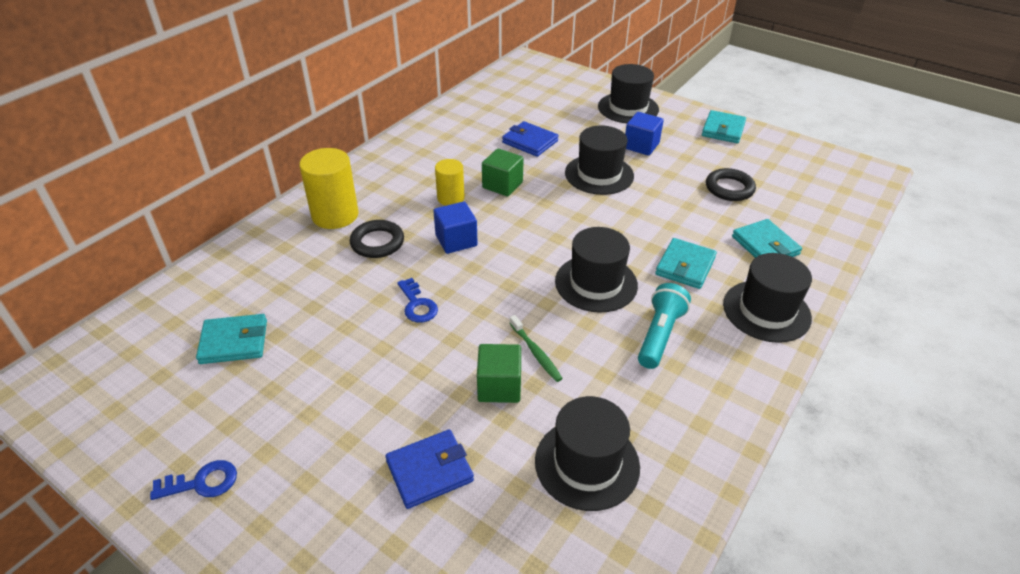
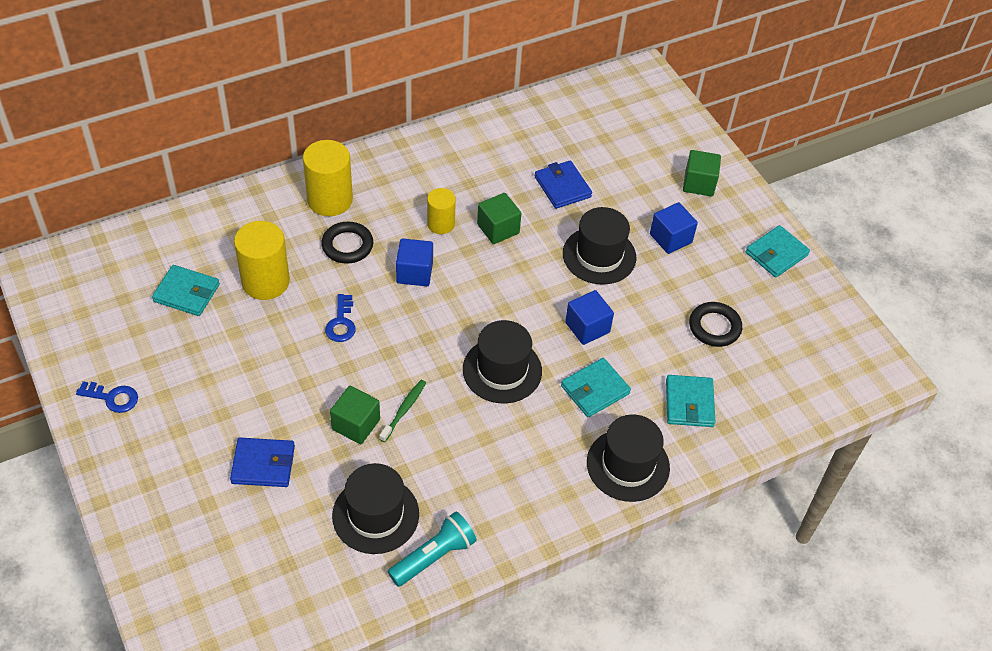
camera: 25 degrees right, 10 degrees up
(315, 300) = (265, 281): none -> yellow cylinder
(536, 353) = (404, 410): green toothbrush -> green toothbrush turned 150 degrees counterclockwise
(628, 108) = (699, 183): black hat -> green cube
(636, 225) = (587, 327): none -> blue cube
(659, 335) = (516, 442): turquoise flashlight -> turquoise flashlight (434, 556)

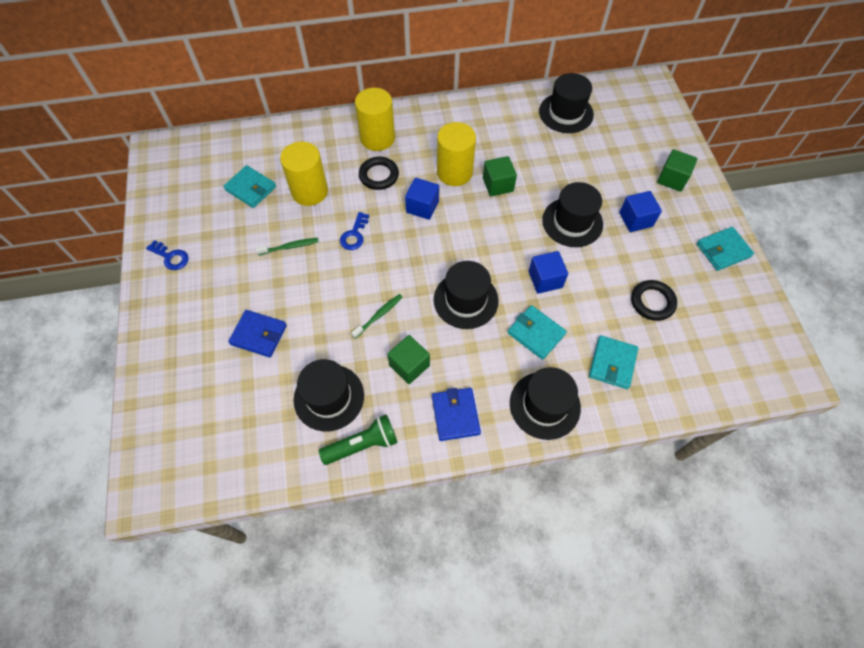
camera: 20 degrees right, 10 degrees up
(264, 353) = (290, 247): none -> green toothbrush
(356, 424) = (338, 319): green cube -> green cube (409, 365)
(434, 556) = (363, 444): turquoise flashlight -> green flashlight
(440, 224) = (454, 172): yellow cylinder -> yellow cylinder, size x1.65
(553, 127) = (566, 113): none -> black hat
(562, 187) = (559, 161): blue wallet -> blue wallet (455, 415)
(595, 390) = (536, 333): turquoise wallet -> turquoise wallet turned 60 degrees clockwise

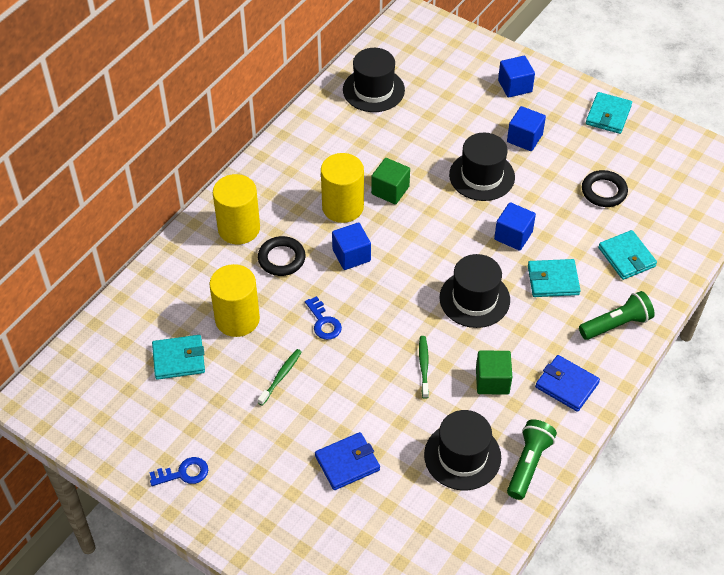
camera: 45 degrees left, 10 degrees down
(544, 405) = (616, 324): black hat -> green flashlight
(672, 179) = (515, 86): green cube -> blue cube

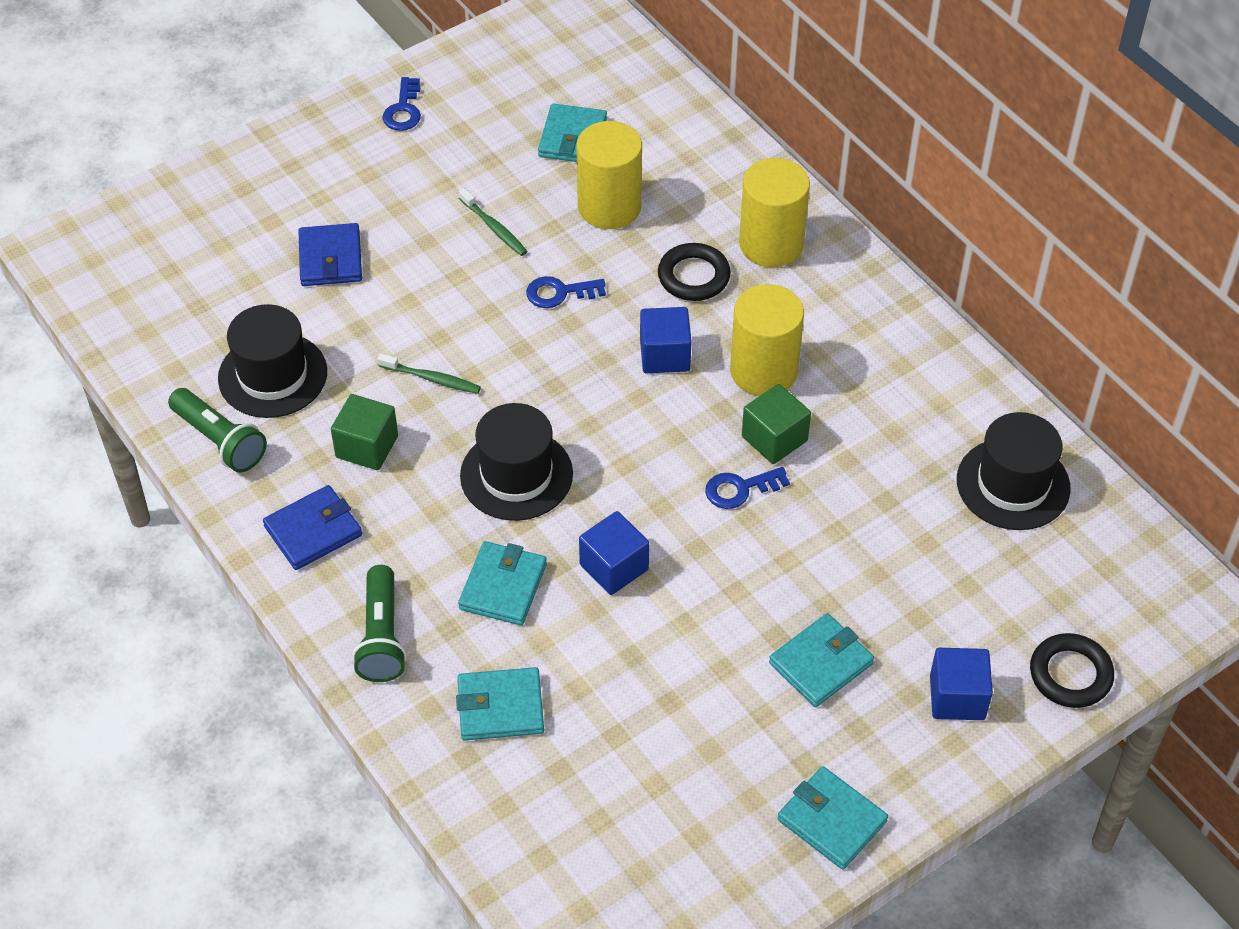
camera: 110 degrees right, 0 degrees up
(432, 196) = (740, 489): none -> blue key
(482, 176) = (757, 570): black hat -> none
(524, 138) = (821, 663): blue cube -> turquoise wallet
(604, 191) = (652, 734): black ring -> black ring (1070, 674)

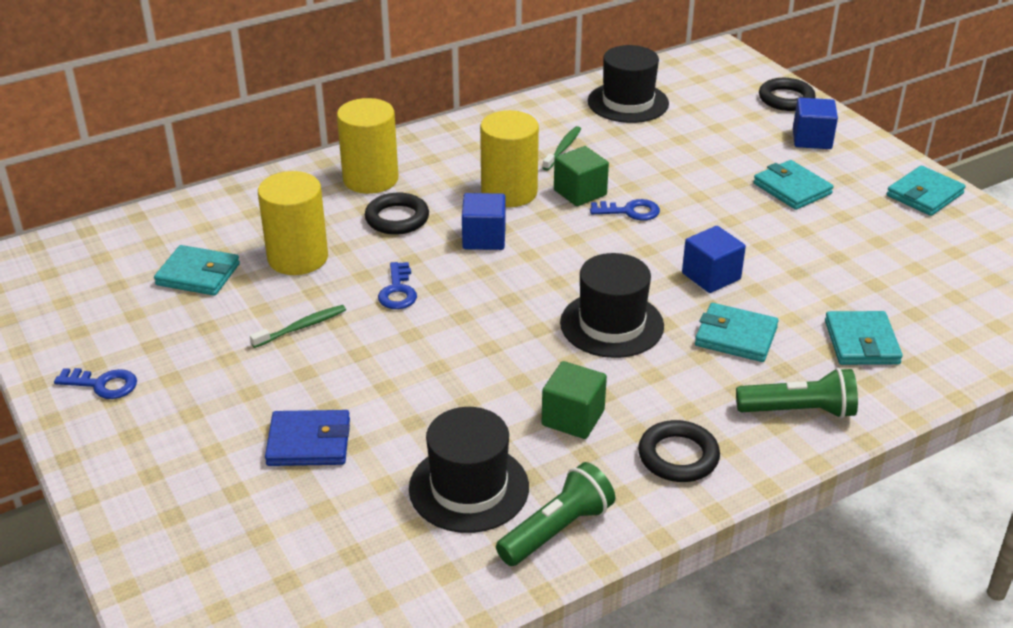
camera: 85 degrees left, 15 degrees down
(313, 531) = (678, 456): blue wallet -> black ring
(432, 379) = (491, 372): green toothbrush -> green toothbrush (563, 149)
(740, 489) = (630, 211): blue key -> blue key turned 75 degrees counterclockwise

